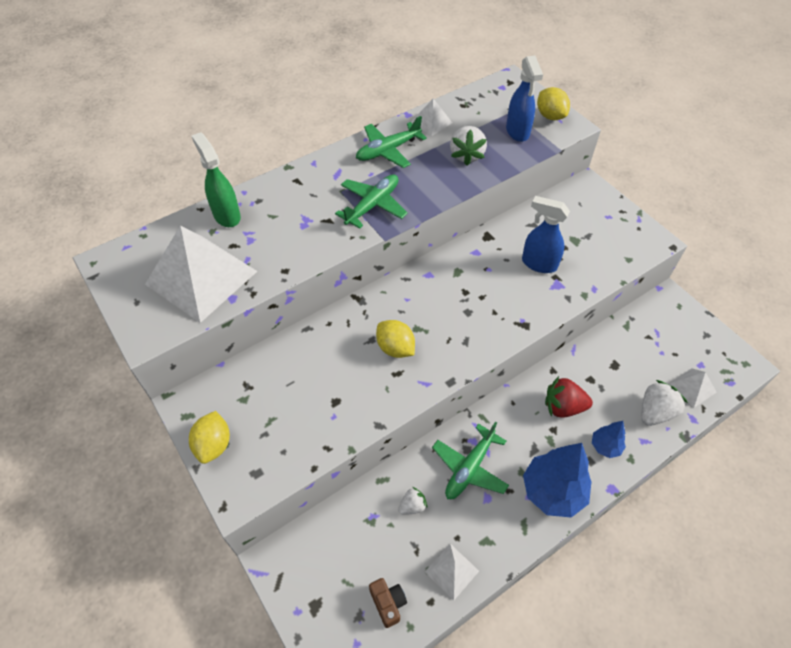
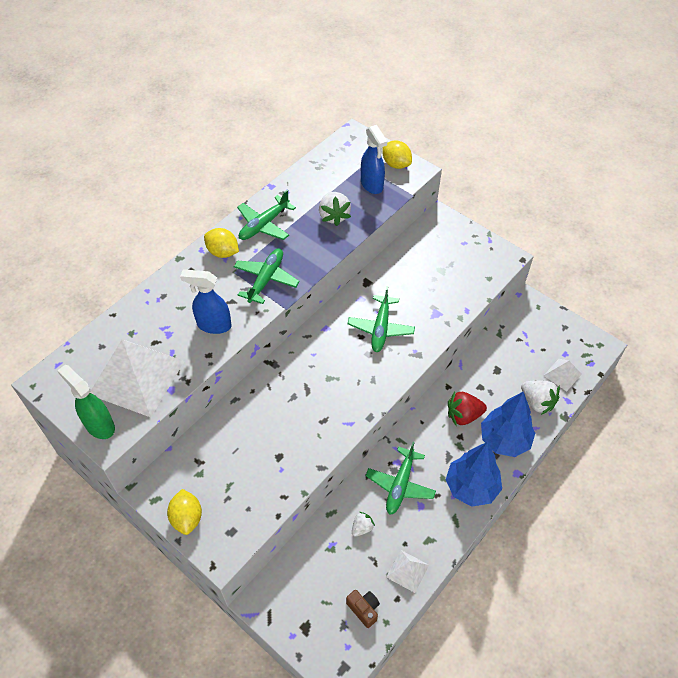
camera: 15 degrees left, 0 degrees up
(226, 215) = (139, 315): green spray bottle -> green spray bottle (99, 425)
(395, 348) = (316, 399): yellow lemon -> yellow lemon (223, 252)
(431, 122) = (294, 190): white pyramid -> none
(489, 288) = (380, 328): none -> green plane
(538, 264) = (416, 298): blue spray bottle -> blue spray bottle (213, 325)
(605, 446) = (504, 440): blue tree -> blue tree, size x1.92
(655, 412) = (537, 402): white strawberry -> white strawberry turned 105 degrees clockwise

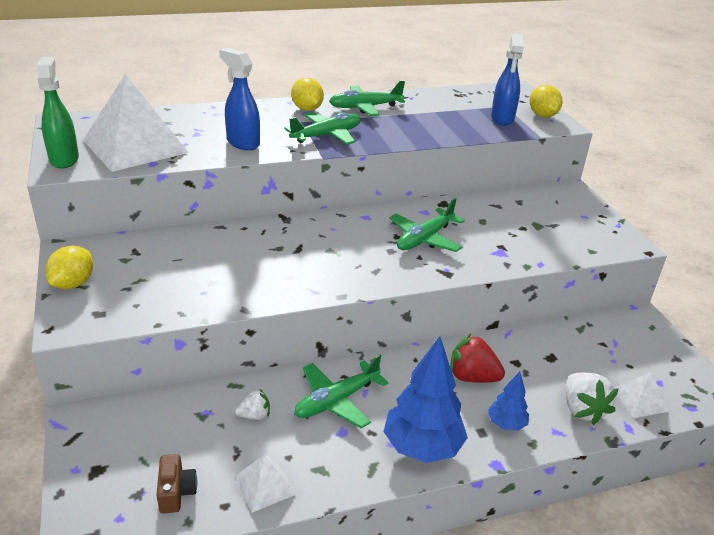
camera: 30 degrees right, 20 degrees down
(334, 216) = (440, 123): white strawberry -> none
(504, 440) = (506, 424): blue tree -> blue tree, size x0.52

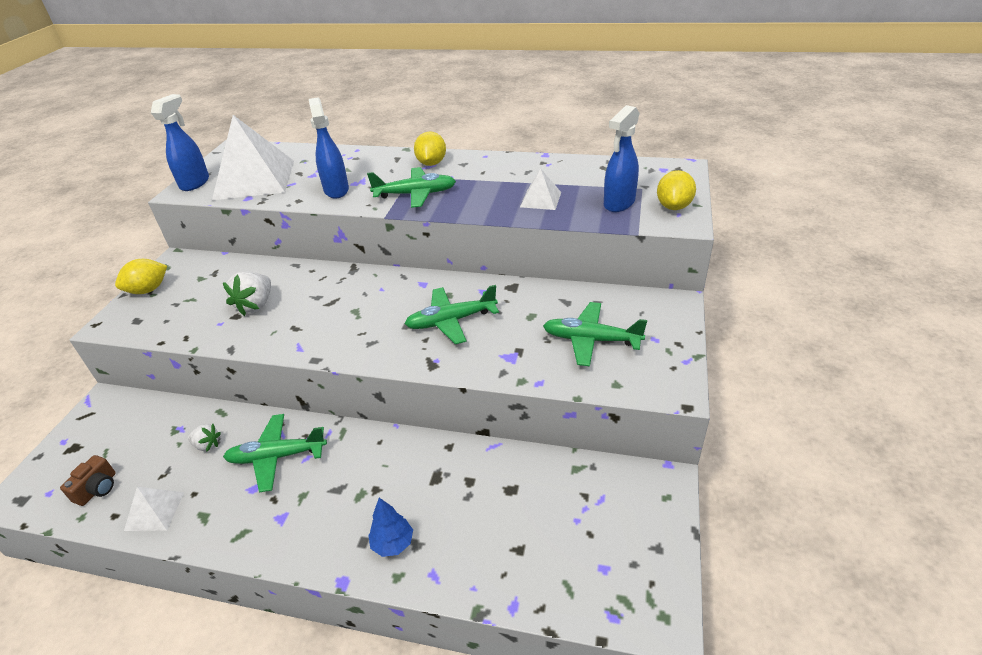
camera: 35 degrees right, 5 degrees up
(64, 159) = (195, 183): green spray bottle -> blue spray bottle
(364, 107) = (487, 169): green plane -> green plane (590, 340)
(422, 447) = (298, 532): blue tree -> none
(472, 377) = (411, 480): red strawberry -> none
(582, 409) = (484, 562): white strawberry -> white strawberry (256, 305)
(639, 399) = (559, 579): white pyramid -> white pyramid (541, 199)

